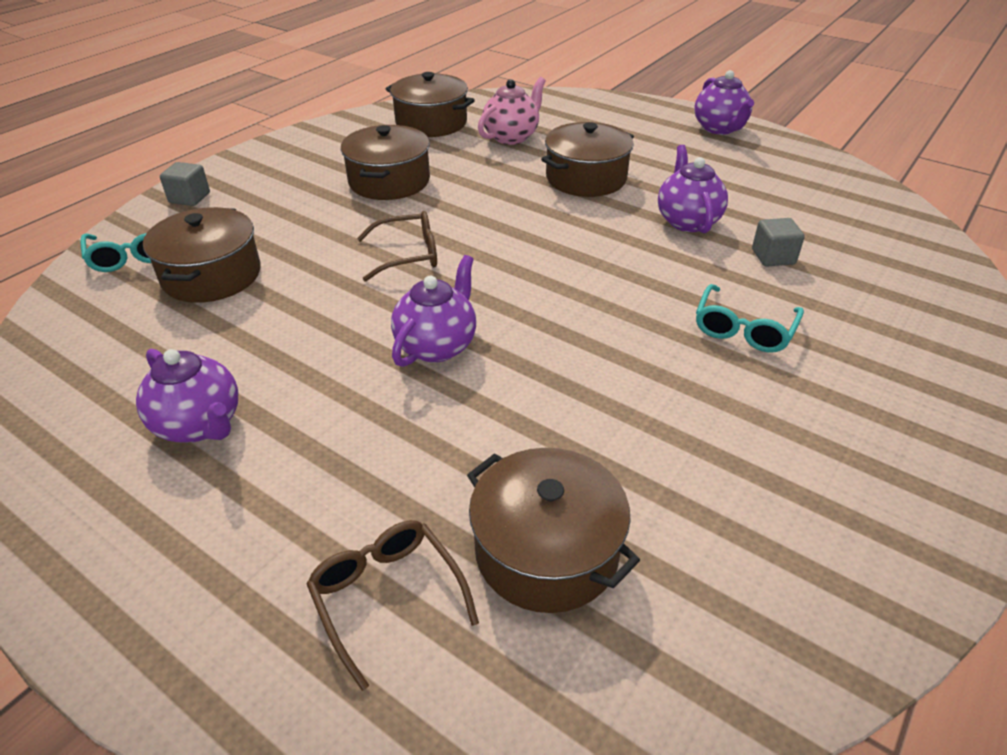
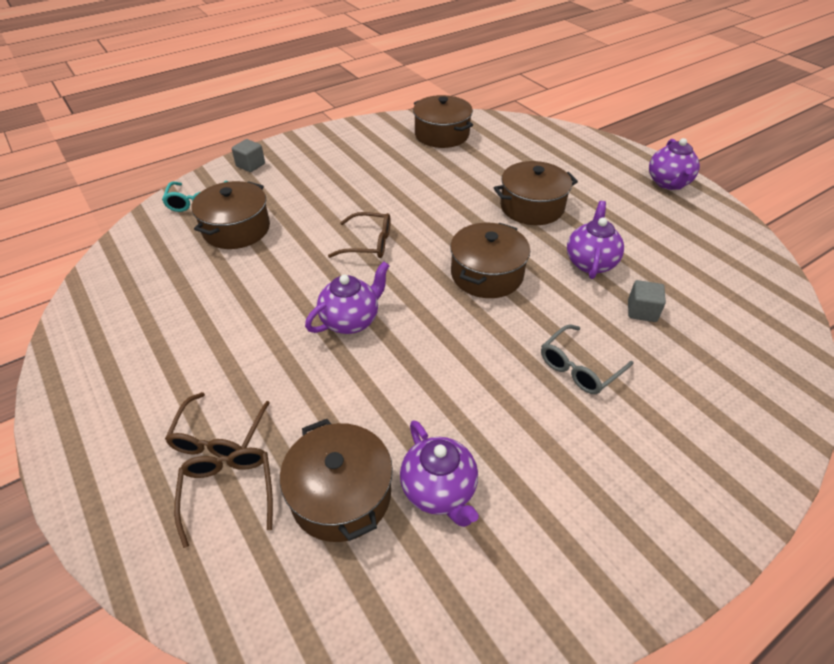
camera: 20 degrees right, 5 degrees up
(200, 425) = (179, 337): purple teapot -> purple teapot (439, 491)
(331, 532) = (218, 437): none -> brown glasses
(389, 181) = (386, 179): brown pot -> brown pot (487, 274)
(511, 137) = (495, 158): pink teapot -> none
(743, 329) = (579, 367): turquoise glasses -> grey glasses

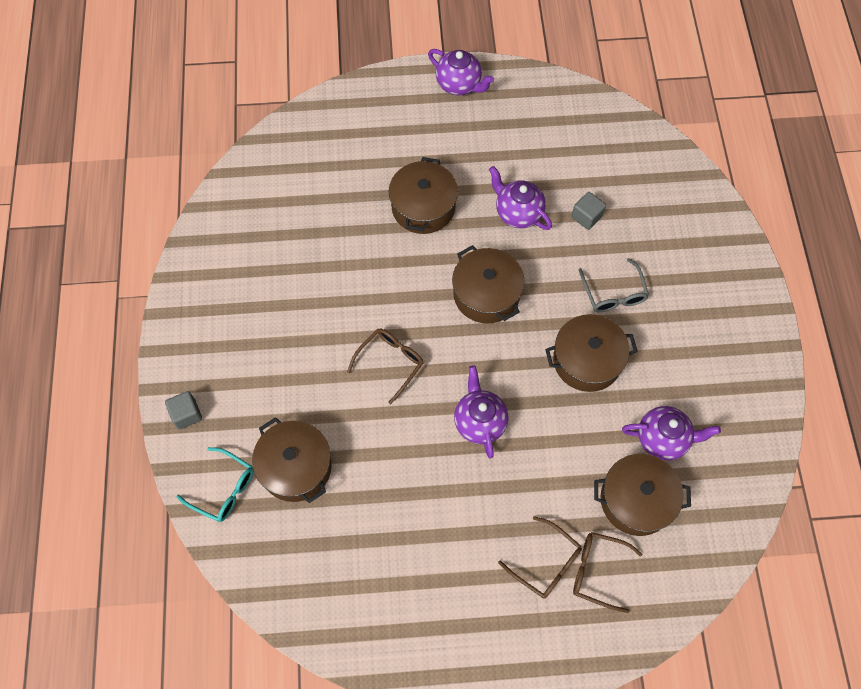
camera: 60 degrees left, 20 degrees up
(442, 134) = (256, 209): brown pot -> brown pot (587, 360)

